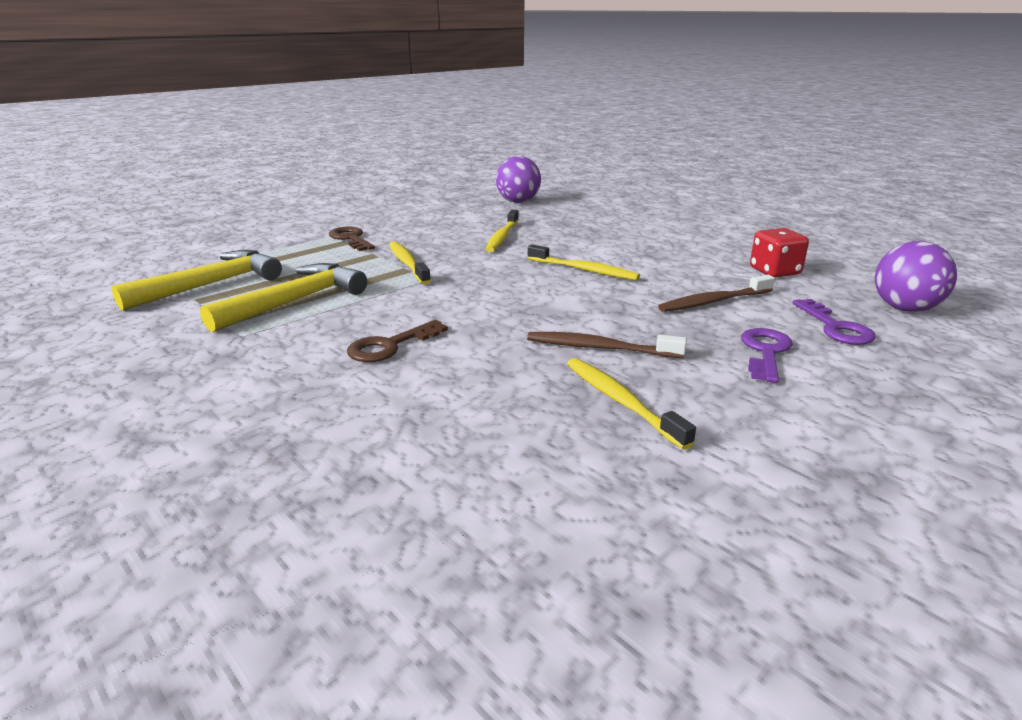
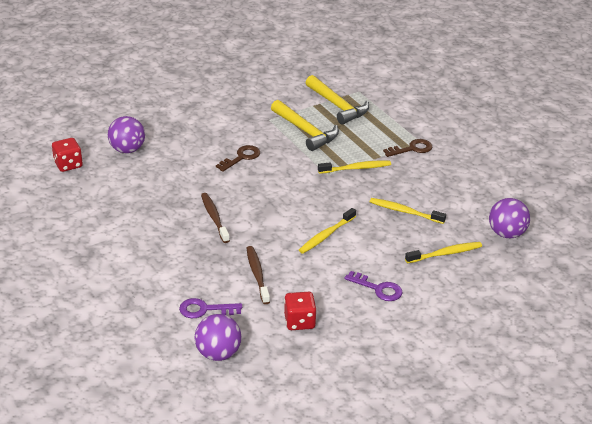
camera: 100 degrees right, 10 degrees up
(372, 504) = (127, 150): none -> purple ball
(390, 346) = (241, 157): brown key -> brown key turned 75 degrees clockwise
(482, 626) = (68, 165): none -> red dice
(600, 348) = (214, 218): brown toothbrush -> brown toothbrush turned 45 degrees counterclockwise
(621, 402) = (163, 212): yellow toothbrush -> yellow toothbrush (445, 253)
(765, 352) = (187, 270): purple key -> purple key (378, 289)

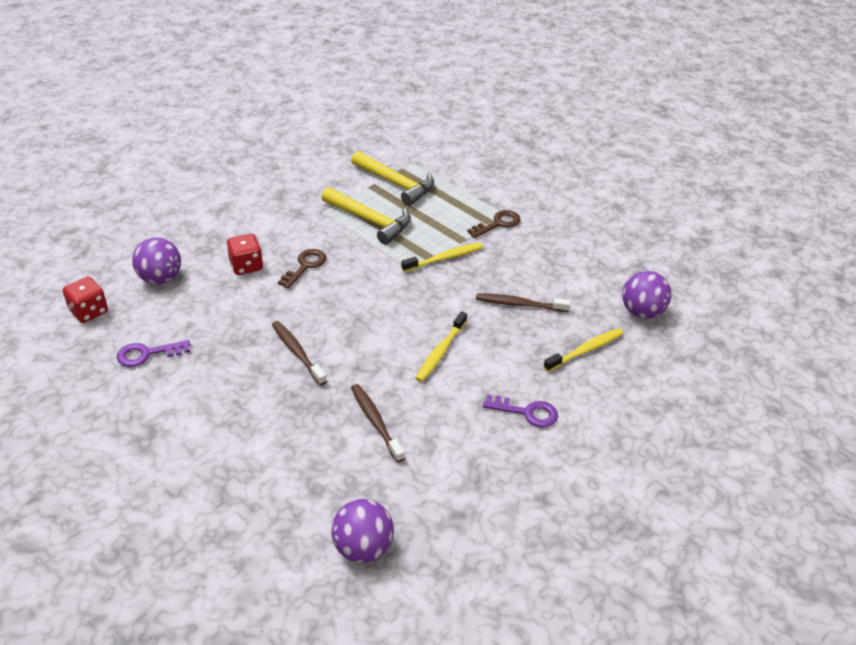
camera: 15 degrees left, 5 degrees up
(205, 309) = (326, 485): purple key -> purple key (147, 354)
(299, 321) = (449, 478): red dice -> red dice (246, 266)
(405, 212) = (520, 304): yellow toothbrush -> brown toothbrush

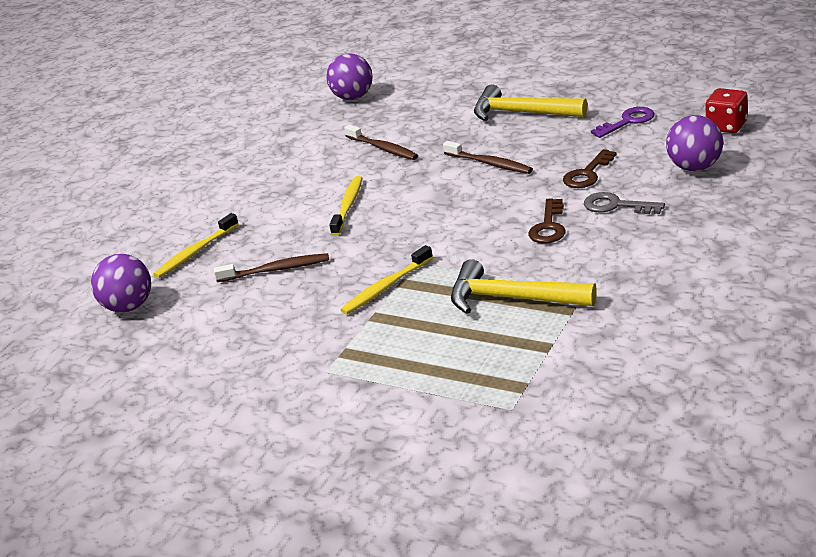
camera: 170 degrees right, 10 degrees down
(246, 266) = (616, 206): red dice -> grey key
(395, 183) = (514, 362): yellow hammer -> yellow hammer (522, 113)
(498, 224) = (331, 352): brown key -> brown key (587, 174)
(526, 412) = (249, 192): purple key -> none

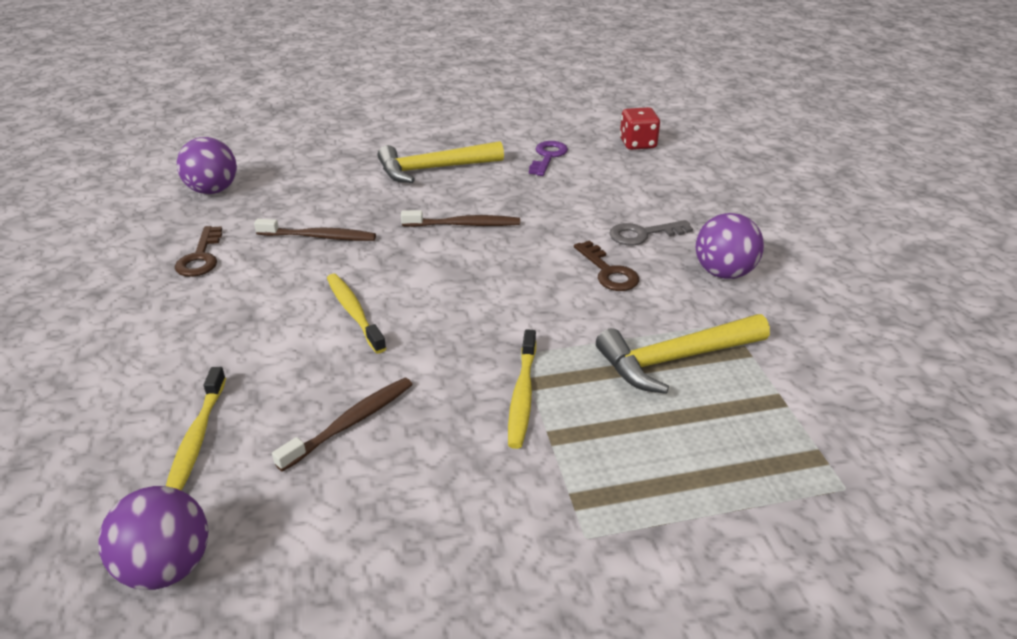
camera: 45 degrees left, 5 degrees up
(587, 174) = (575, 211): brown key -> brown key (201, 257)
(695, 167) = (661, 183): purple ball -> purple ball (723, 273)

